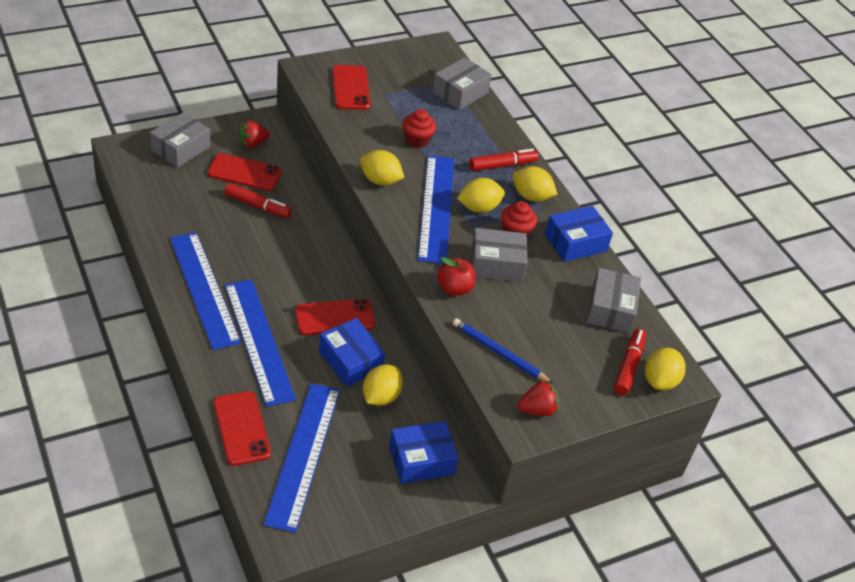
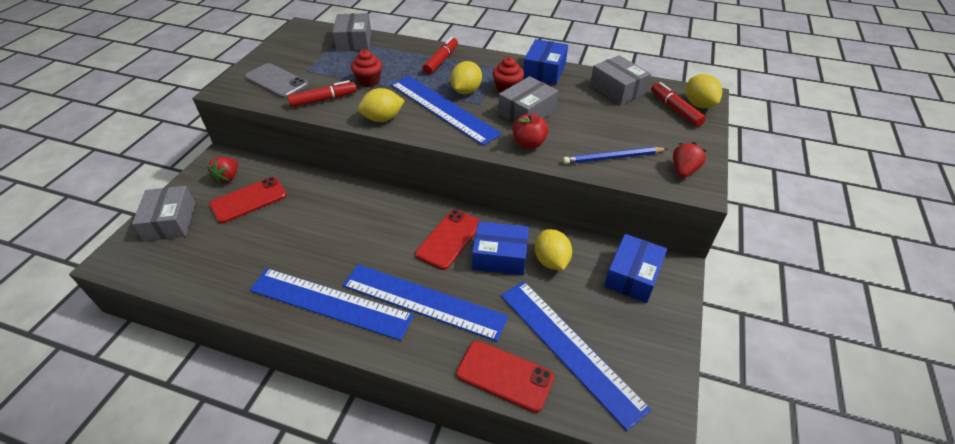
camera: 40 degrees left, 0 degrees up
(257, 206) = (290, 213): red marker -> red marker (323, 100)
(351, 88) = (276, 81): red phone -> grey phone
(531, 196) = (483, 65): yellow lemon -> none

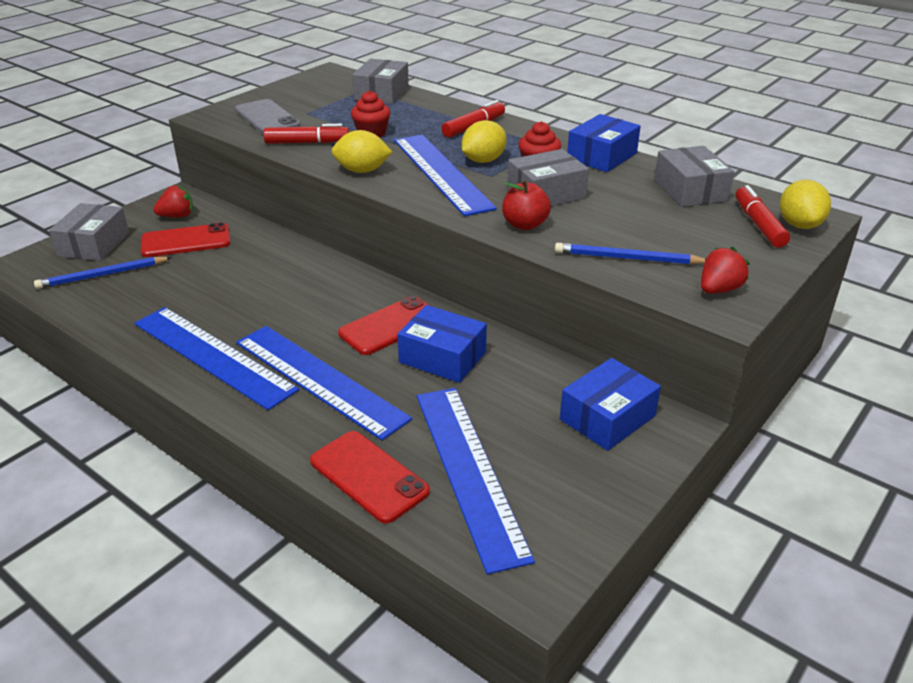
camera: 20 degrees right, 10 degrees down
(195, 250) = (102, 275): none -> blue pencil
(228, 177) = (177, 216): red strawberry -> red strawberry turned 150 degrees counterclockwise
(551, 261) = (506, 376): yellow lemon -> none

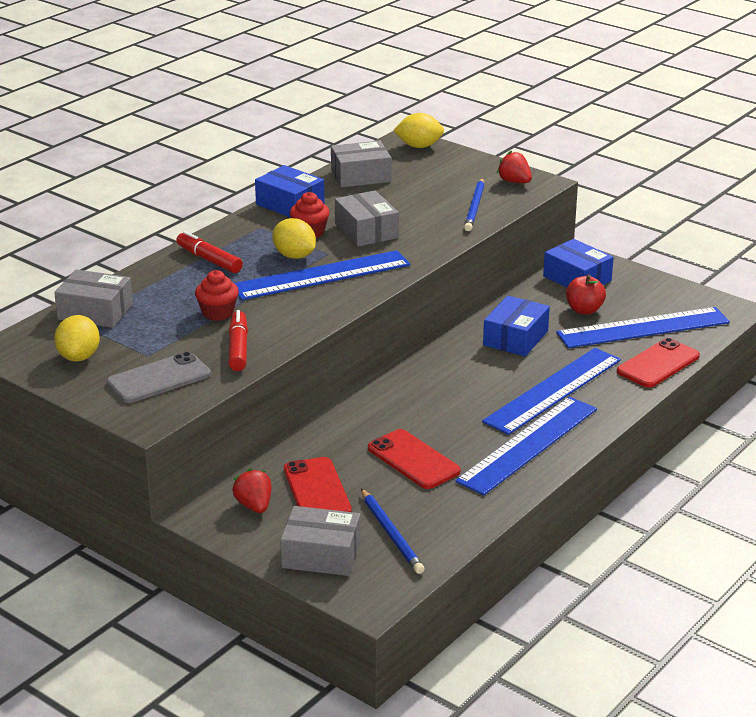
camera: 90 degrees left, 5 degrees down
(362, 171) = (314, 314): yellow lemon -> yellow lemon (79, 357)
(390, 326) = (473, 362): red phone -> red phone (413, 460)
(524, 225) = (424, 241): red apple -> red apple (584, 310)
(758, 224) = (419, 159): red marker -> none

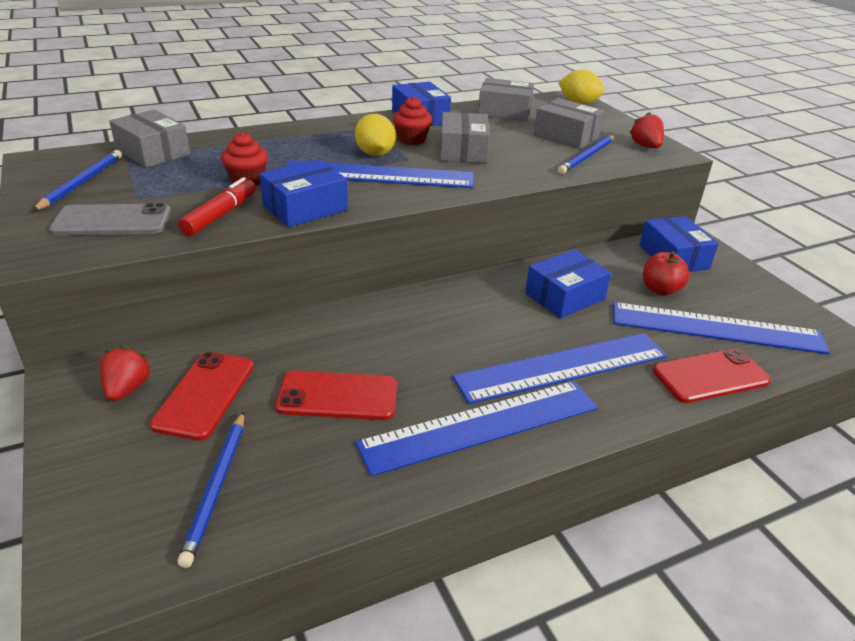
camera: 25 degrees right, 5 degrees up
(79, 357) = (82, 182): yellow lemon -> blue pencil
(209, 260) = (300, 139): red marker -> none
(297, 322) = (305, 208): none -> blue box
(321, 555) = (114, 483): grey box -> grey box (566, 136)
(413, 460) = (337, 396): red phone -> red phone turned 75 degrees counterclockwise

